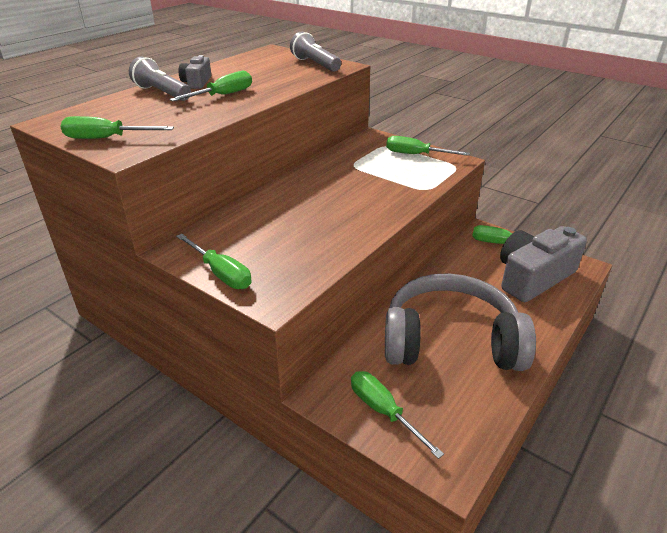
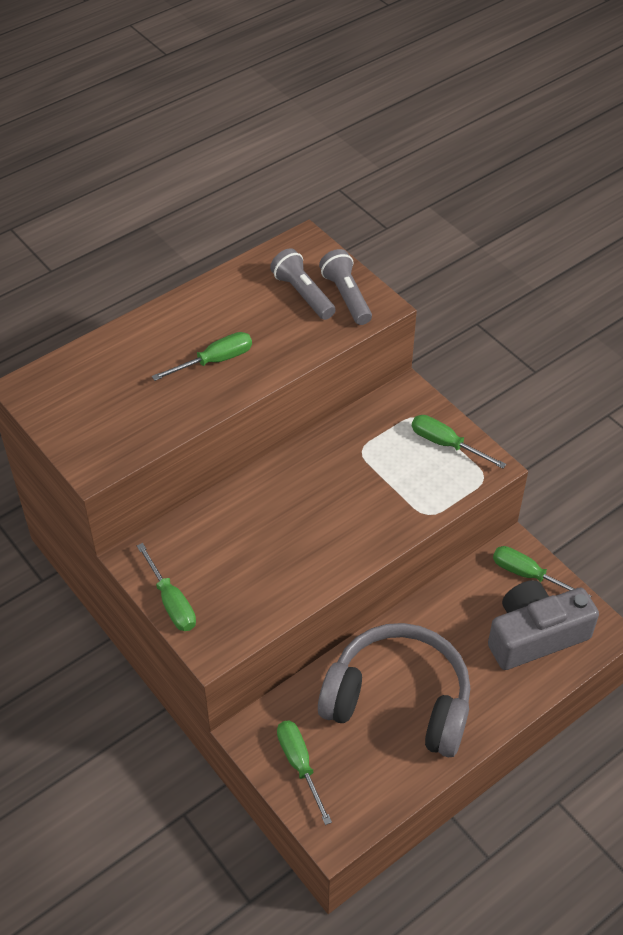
camera: 15 degrees right, 15 degrees up
(106, 138) = (80, 435): green screwdriver -> none
(162, 93) = (148, 341): grey flashlight -> grey flashlight (303, 294)
(197, 82) = (191, 321): grey camera -> none

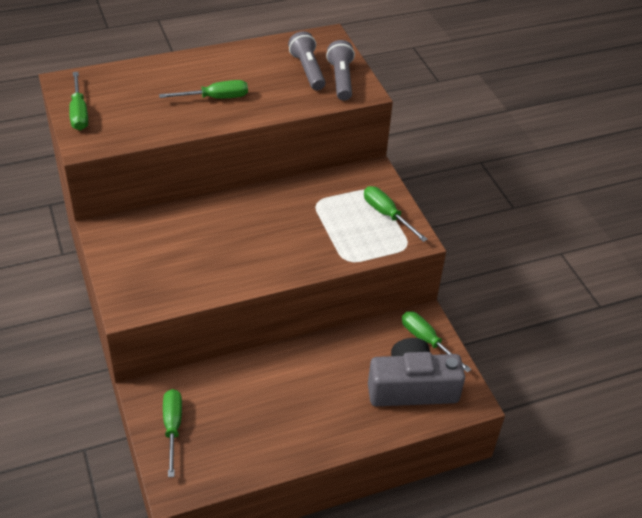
camera: 15 degrees right, 5 degrees down
(171, 602) = (113, 268): green screwdriver -> green screwdriver (79, 113)
(399, 701) = (275, 404): grey headphones -> none

